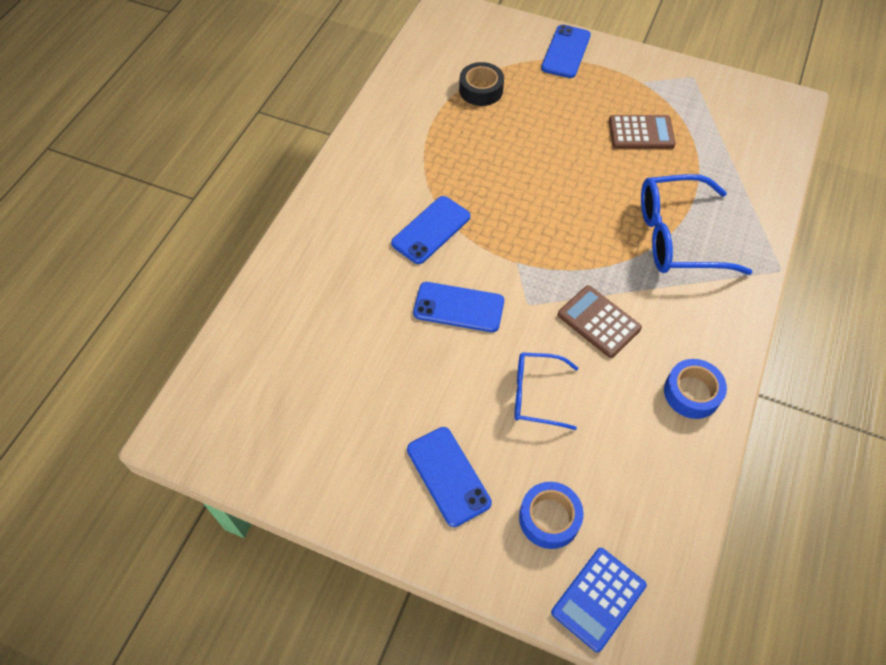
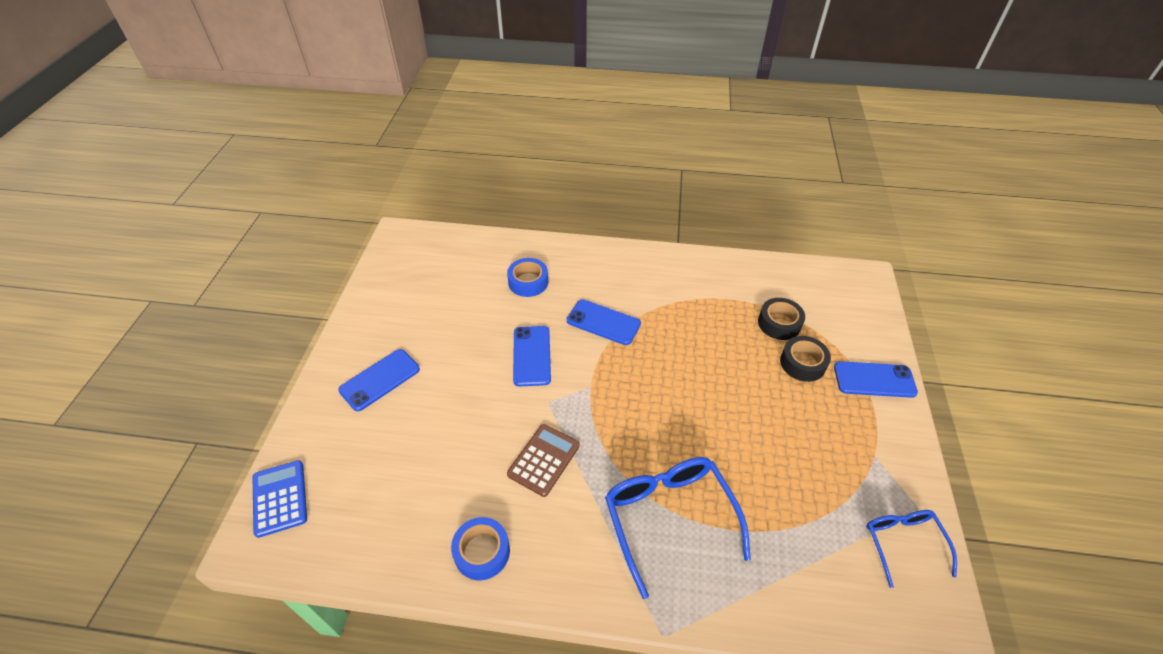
camera: 75 degrees right, 10 degrees down
(534, 91) = (802, 363): none -> black tape
(535, 394) = (459, 423): blue glasses -> blue glasses (902, 542)
(549, 518) = (348, 452): blue tape -> blue tape (528, 282)
(598, 599) = (280, 498): blue calculator -> blue calculator turned 45 degrees clockwise
(641, 133) = (798, 465): brown calculator -> none

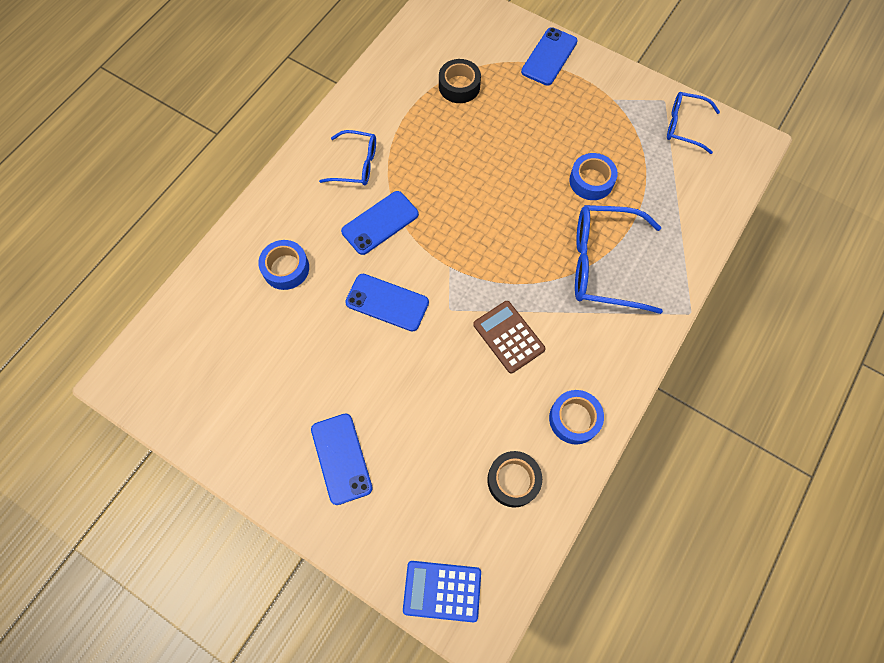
camera: 65 degrees left, 20 degrees up
(648, 286) = (356, 164): none -> blue glasses
(759, 470) = (591, 181): none -> blue tape
(802, 363) = (509, 94): black tape -> black tape (513, 480)

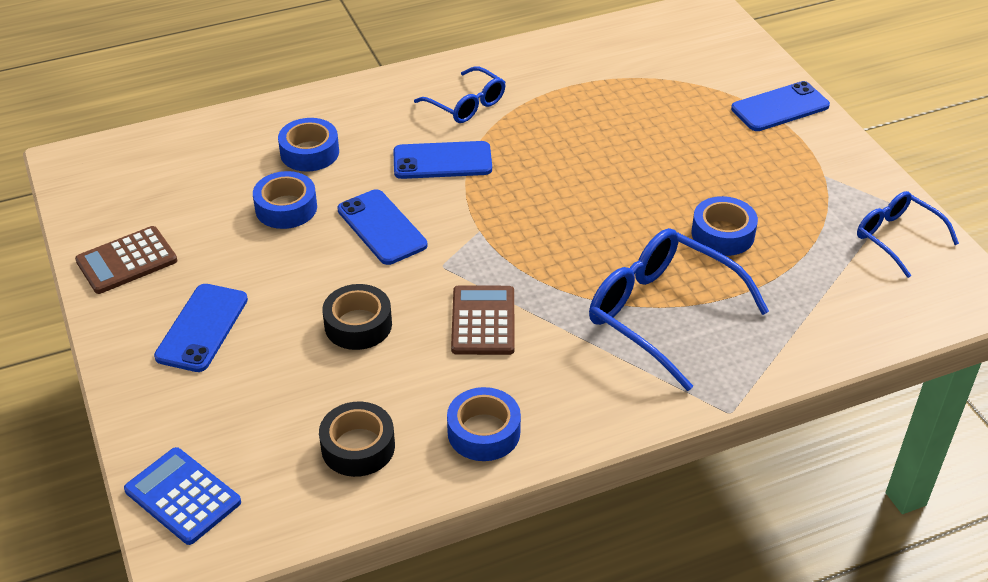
camera: 35 degrees right, 25 degrees down
(241, 439) = (126, 261): none -> brown calculator
(311, 325) = (286, 208): none -> blue tape
(459, 86) = (646, 89): black tape -> black tape (358, 325)

